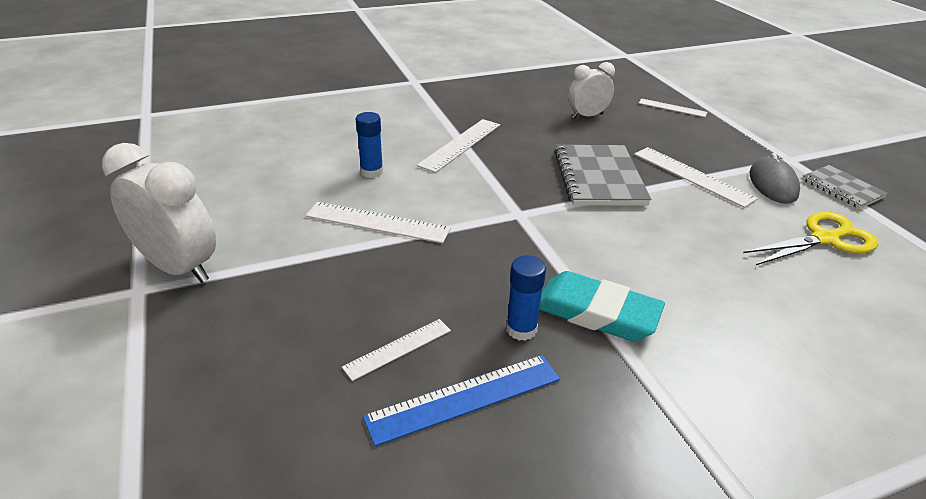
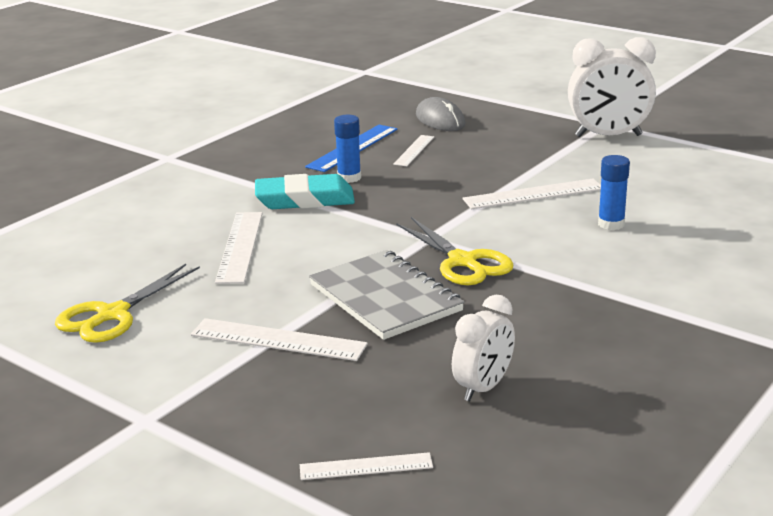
camera: 150 degrees right, 10 degrees down
(460, 144) = (579, 281): white ruler -> white ruler (240, 246)
(516, 184) = (463, 262): none -> yellow scissors
(773, 184) = (171, 365): grey mouse -> grey mouse (440, 120)
(842, 188) = (75, 392): grey notebook -> none

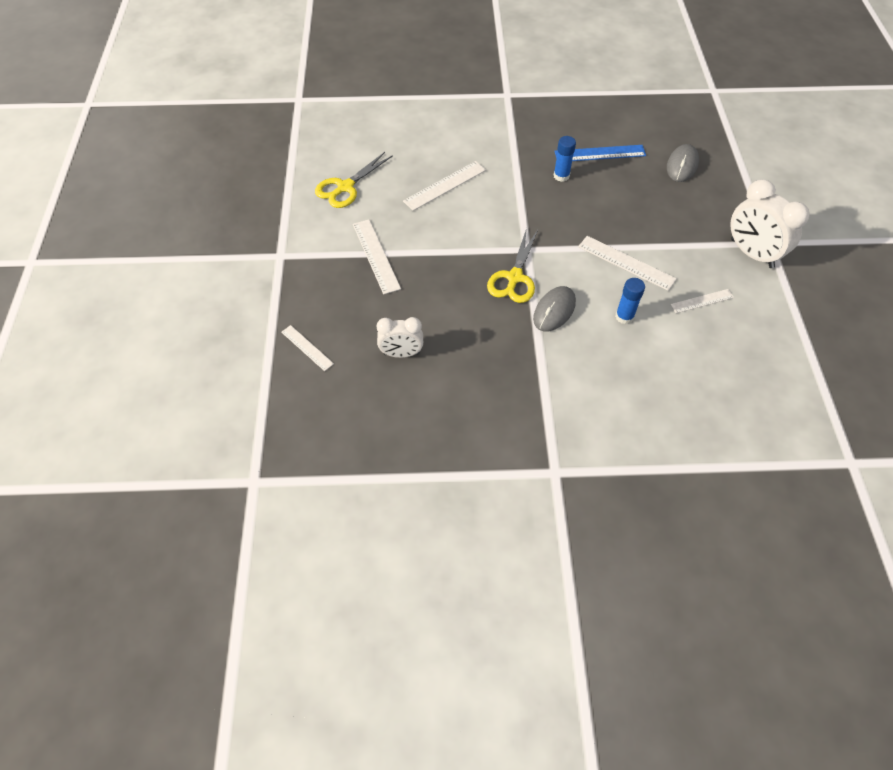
camera: 50 degrees right, 30 degrees up
(112, 315) = (345, 187): yellow scissors -> yellow scissors turned 45 degrees counterclockwise
(305, 199) = (518, 175): turquoise eraser -> none
(385, 298) = (448, 270): grey notebook -> none
(414, 150) = (626, 180): white ruler -> white ruler (702, 301)
(549, 258) = (554, 310): none -> grey mouse

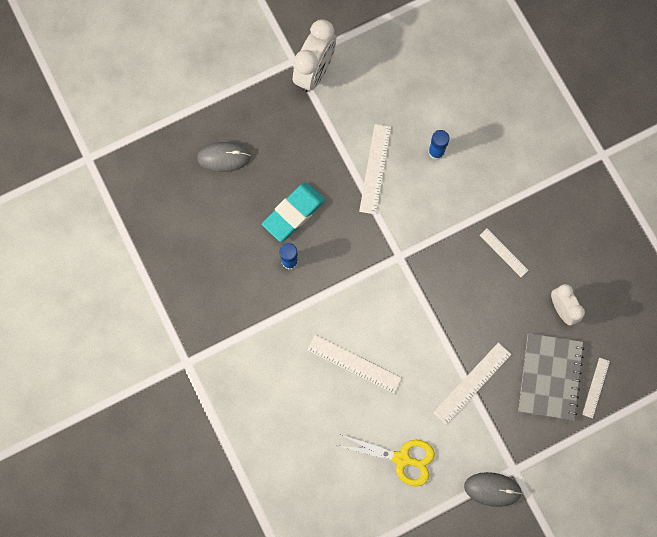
camera: 115 degrees left, 20 degrees up
(342, 315) = (549, 377): none -> grey notebook
(514, 278) = (437, 253): yellow scissors -> none
(554, 310) = (457, 208): grey mouse -> grey mouse (492, 489)
(600, 153) = (240, 237): blue ruler -> none
(606, 192) = (293, 213): none -> turquoise eraser
(702, 301) = (389, 98): white ruler -> white ruler (503, 252)

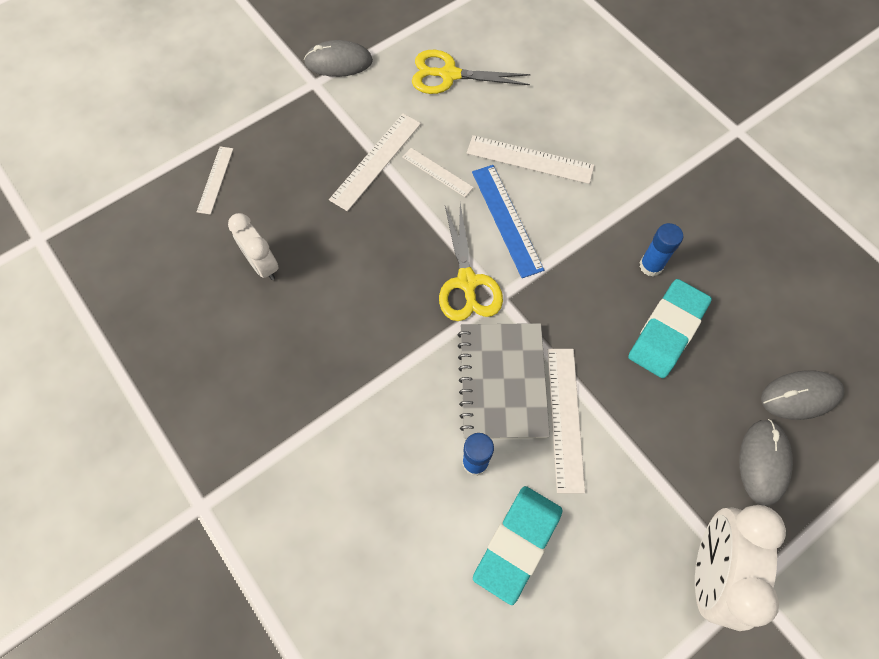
camera: 170 degrees right, 10 degrees down
(262, 123) = (763, 462): none -> grey mouse
(383, 315) = (506, 220): none -> blue ruler
(420, 104) = (517, 544): none -> turquoise eraser
(420, 271) = (467, 282): none -> yellow scissors
(503, 252) = (351, 326): white ruler -> white ruler (437, 172)
(549, 377) = (276, 182): grey notebook -> grey notebook (502, 381)

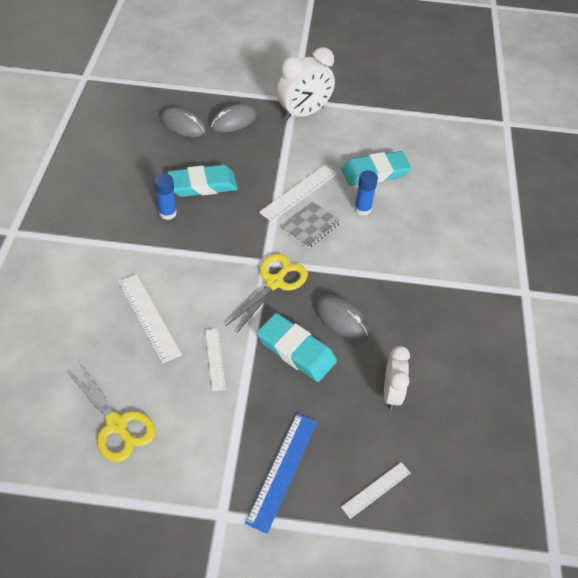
camera: 140 degrees left, 15 degrees down
(338, 62) = (181, 518): grey mouse -> grey mouse (341, 319)
(376, 161) = (246, 402): white ruler -> none
(380, 234) = (296, 350): none -> turquoise eraser
(502, 381) = (311, 227): grey notebook -> grey notebook, size x0.60
(506, 220) = (210, 295): blue ruler -> blue ruler (283, 470)

